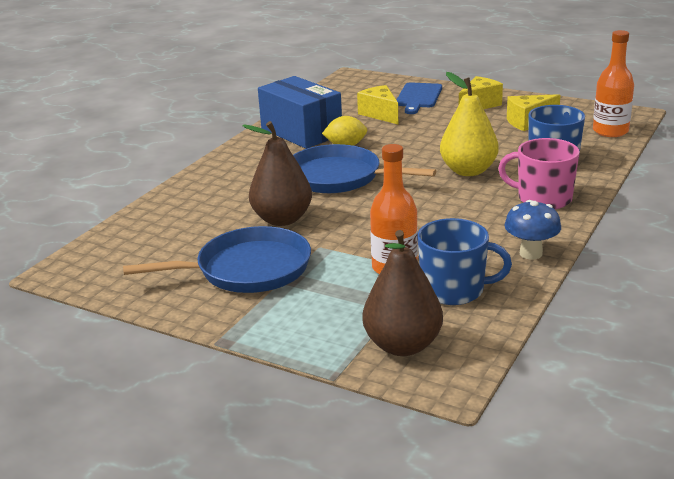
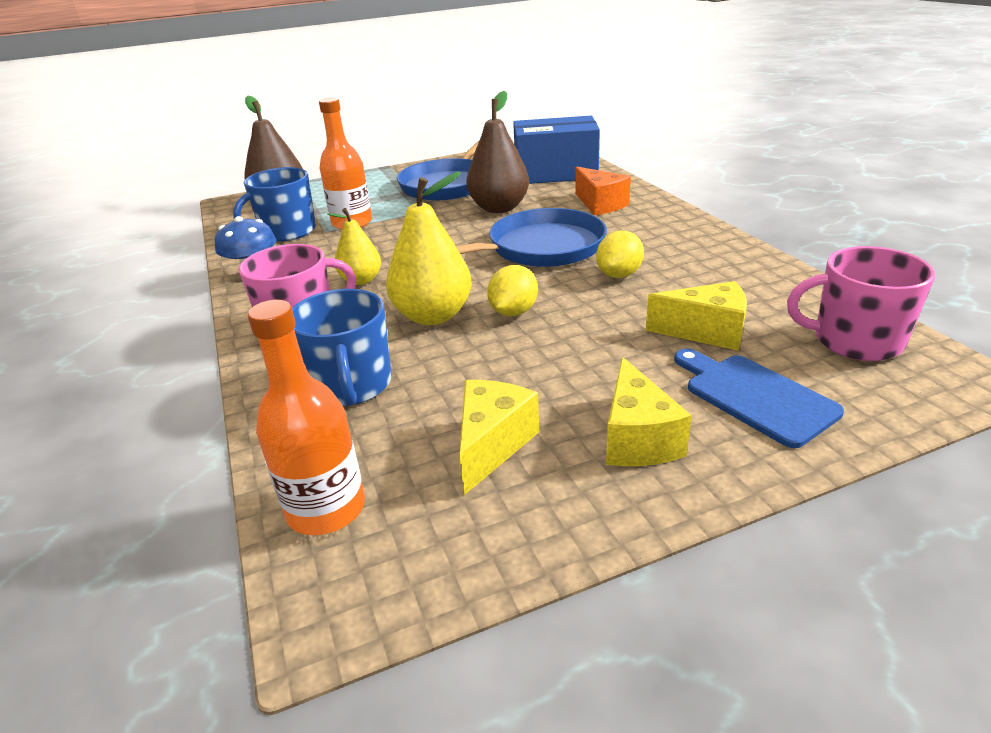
camera: 130 degrees right, 5 degrees up
(231, 186) = (600, 204): none -> orange cheese
(301, 132) = (704, 264): blue box -> blue box (555, 173)
(346, 92) = (855, 341): none -> pink mug
(430, 154) = (513, 312): none -> yellow lemon
(469, 211) = (361, 280): none -> yellow pear

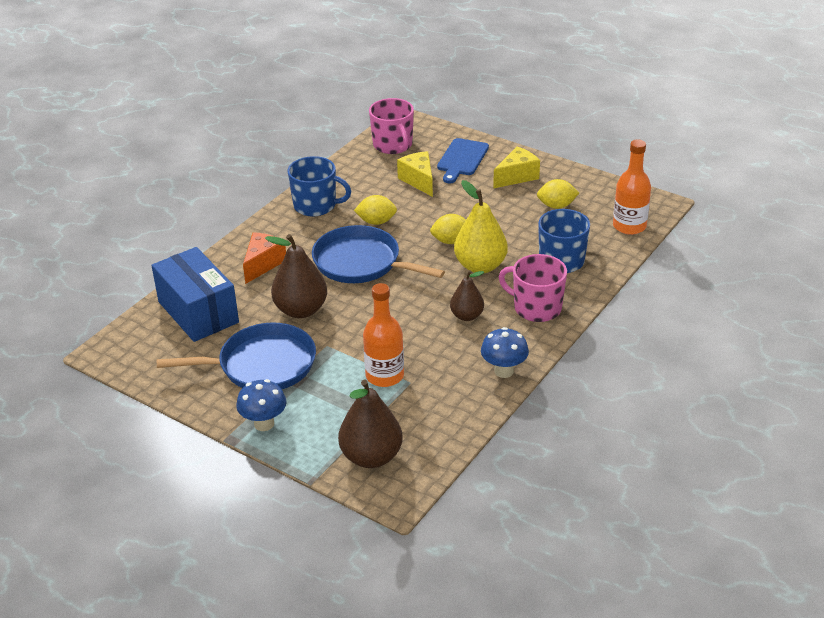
camera: 125 degrees left, 5 degrees up
(287, 232) = (428, 404): blue mug -> blue mug (316, 205)
(361, 280) = (467, 316): yellow pear -> brown pear
(381, 177) = (264, 424): none -> blue mushroom
(492, 445) = (556, 206): yellow cheese -> yellow lemon

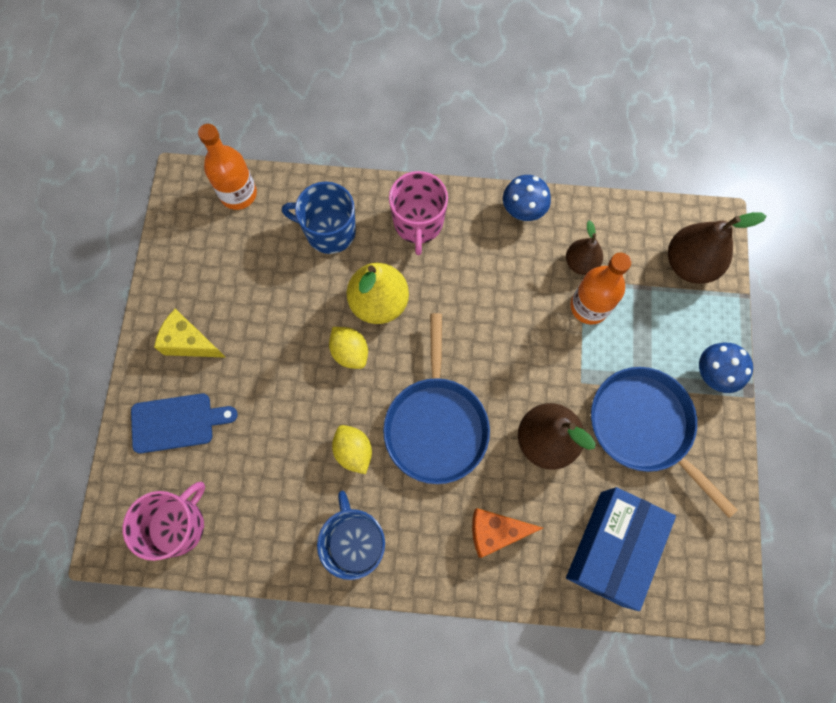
camera: 120 degrees left, 35 degrees up
(419, 181) = (247, 449): yellow cheese -> none
(467, 316) = (464, 278): brown pear -> brown pear (580, 263)
(556, 206) = (232, 276): yellow lemon -> none

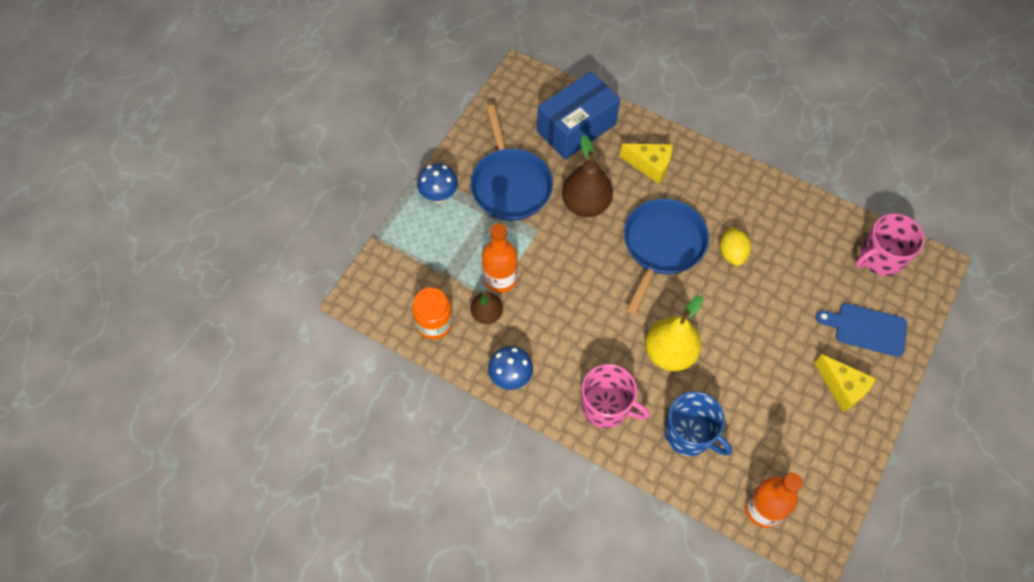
camera: 155 degrees left, 10 degrees down
(350, 352) = (708, 324): yellow lemon -> none
(355, 542) = (751, 197): blue mug -> none
(418, 223) = (606, 406): pink mug -> pink mug turned 90 degrees clockwise
(495, 532) = (650, 166): orange cheese -> yellow cheese
(625, 231) = (434, 323): none -> orange jar
(689, 264) = (401, 276): brown pear -> none

